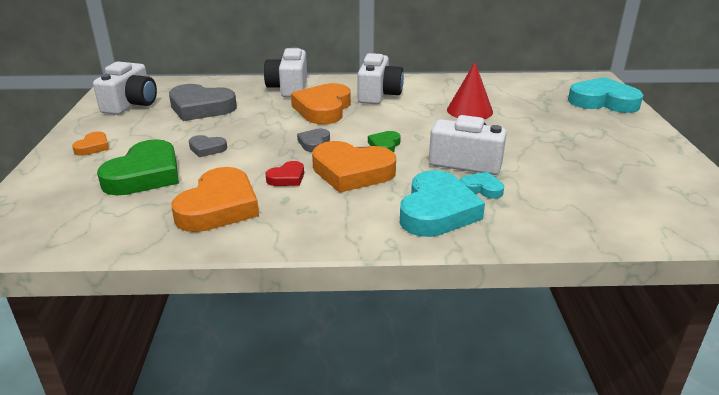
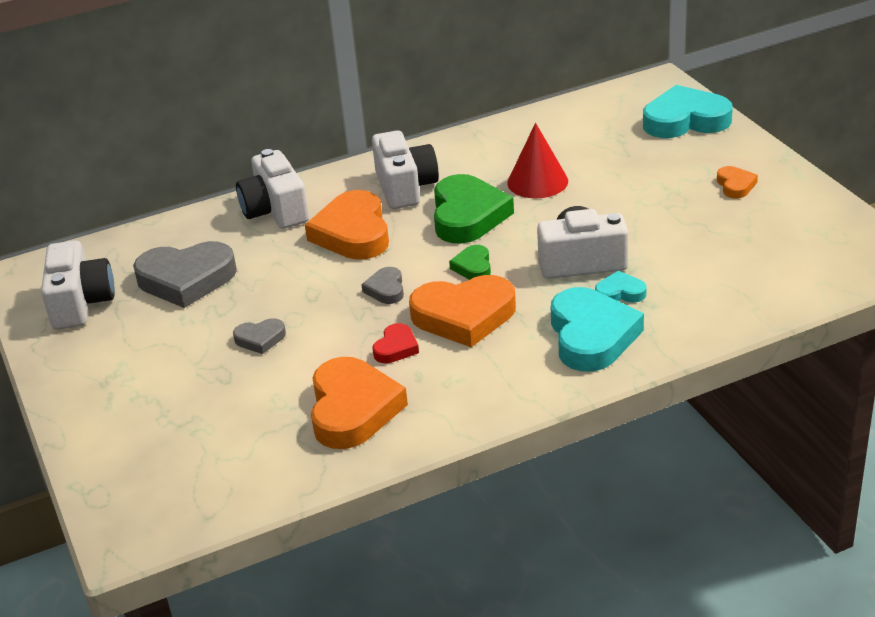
camera: 20 degrees left, 5 degrees up
(93, 147) = (107, 383): orange heart -> orange heart (735, 185)
(145, 175) = (221, 399): green heart -> green heart (467, 216)

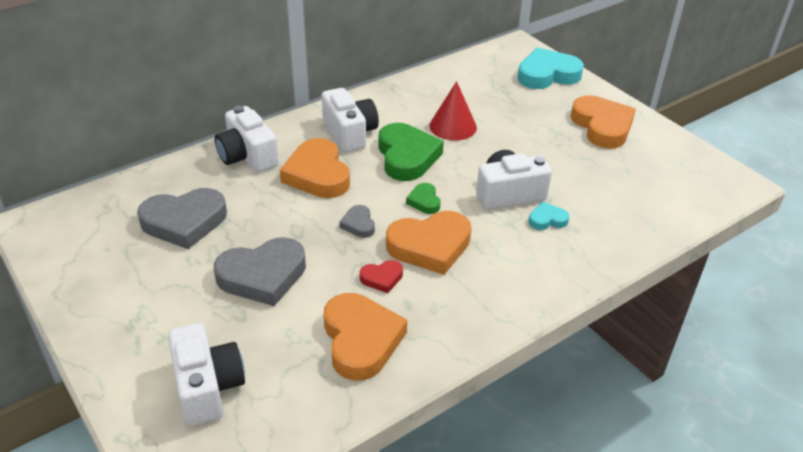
camera: 15 degrees left, 5 degrees up
(80, 303) = (93, 248): white camera -> white camera (208, 387)
(260, 339) = (262, 276): grey heart -> grey heart, size x2.06
(396, 348) = (382, 278): red heart -> red heart turned 60 degrees clockwise
(591, 336) = (537, 259): turquoise heart -> none
(735, 185) = (602, 126): orange heart -> orange heart, size x2.06

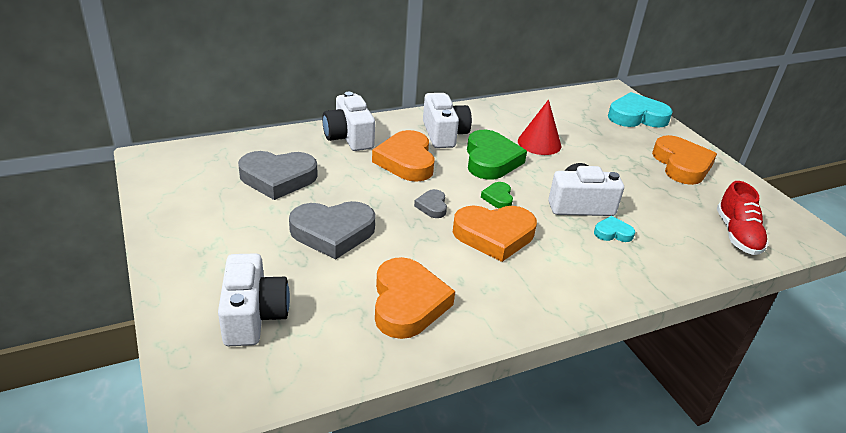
camera: 10 degrees right, 5 degrees down
(382, 278) = (442, 254): red heart -> none
(667, 198) = (737, 235): none -> red shoe

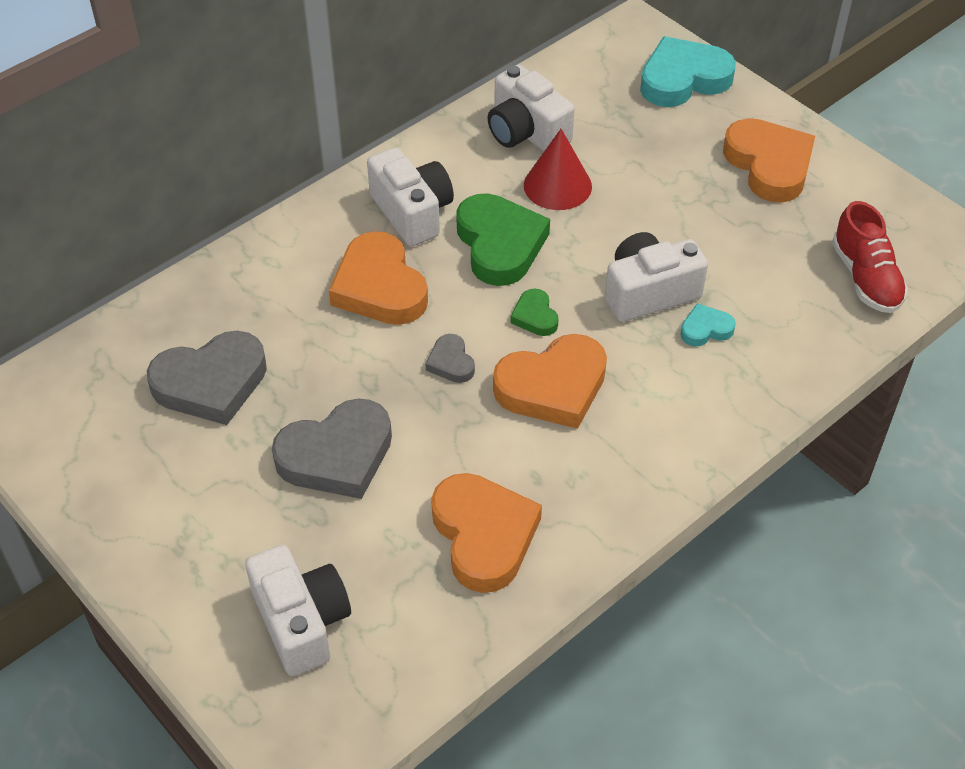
camera: 15 degrees left, 15 degrees up
(349, 137) = (274, 266): white camera -> white camera (526, 132)

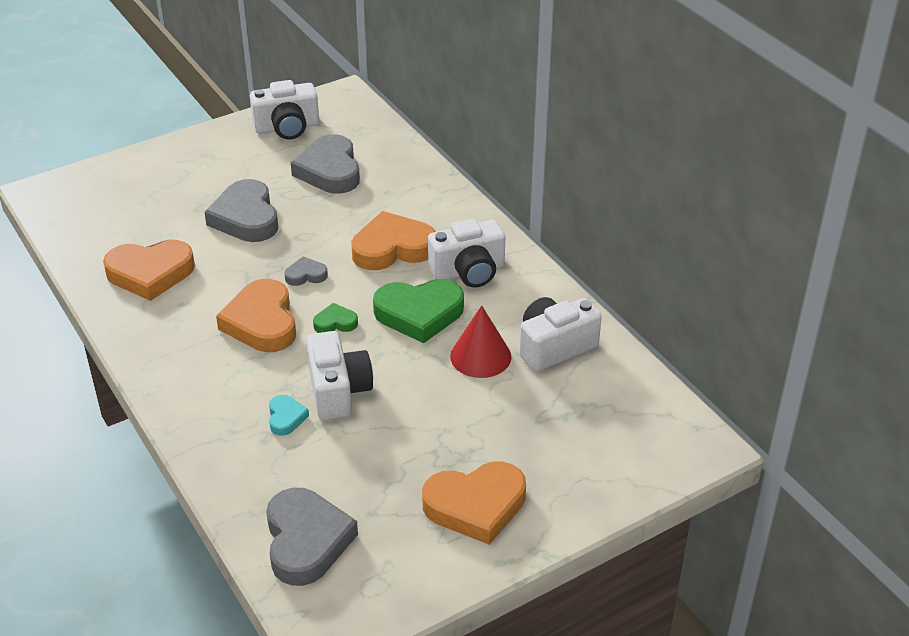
camera: 100 degrees right, 10 degrees down
(301, 622) = (129, 196): white camera -> white camera (287, 127)
(683, 79) = (616, 467): turquoise heart -> none
(865, 278) = (306, 541): red shoe -> grey heart

